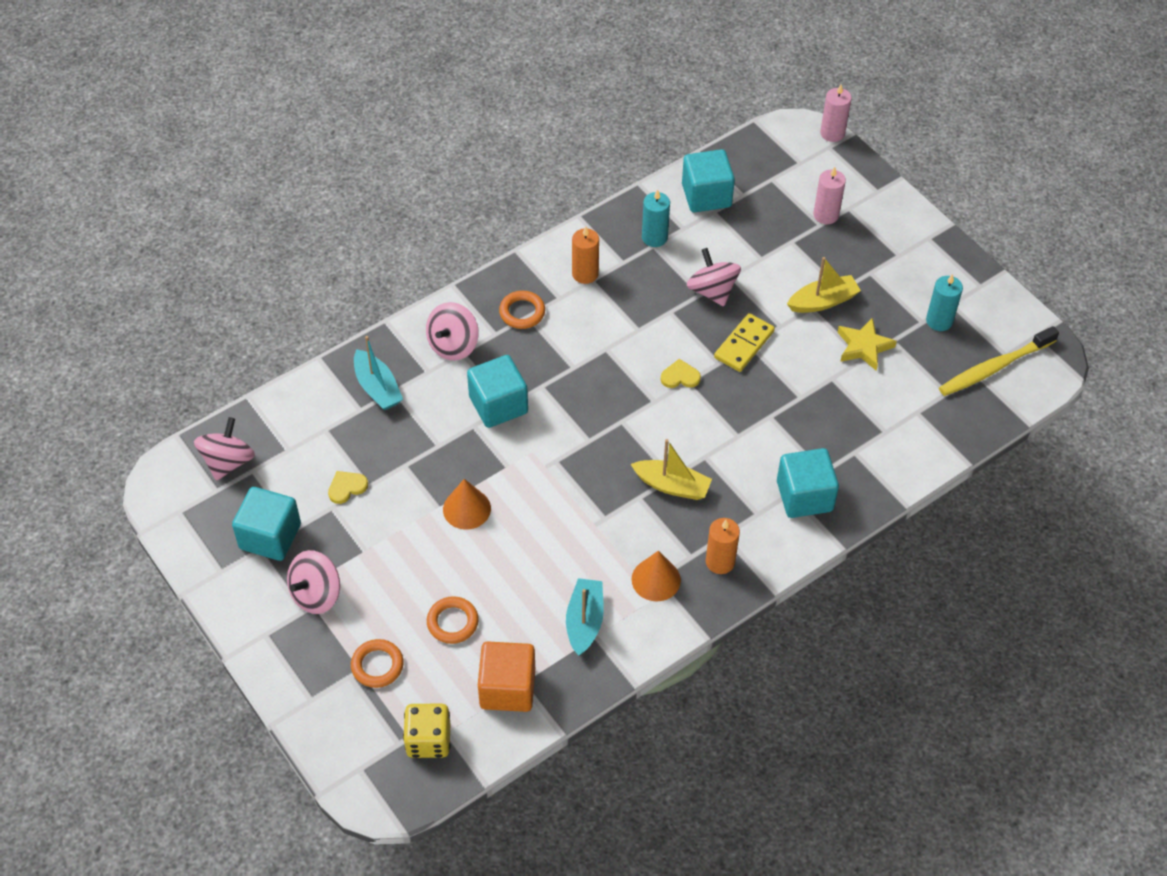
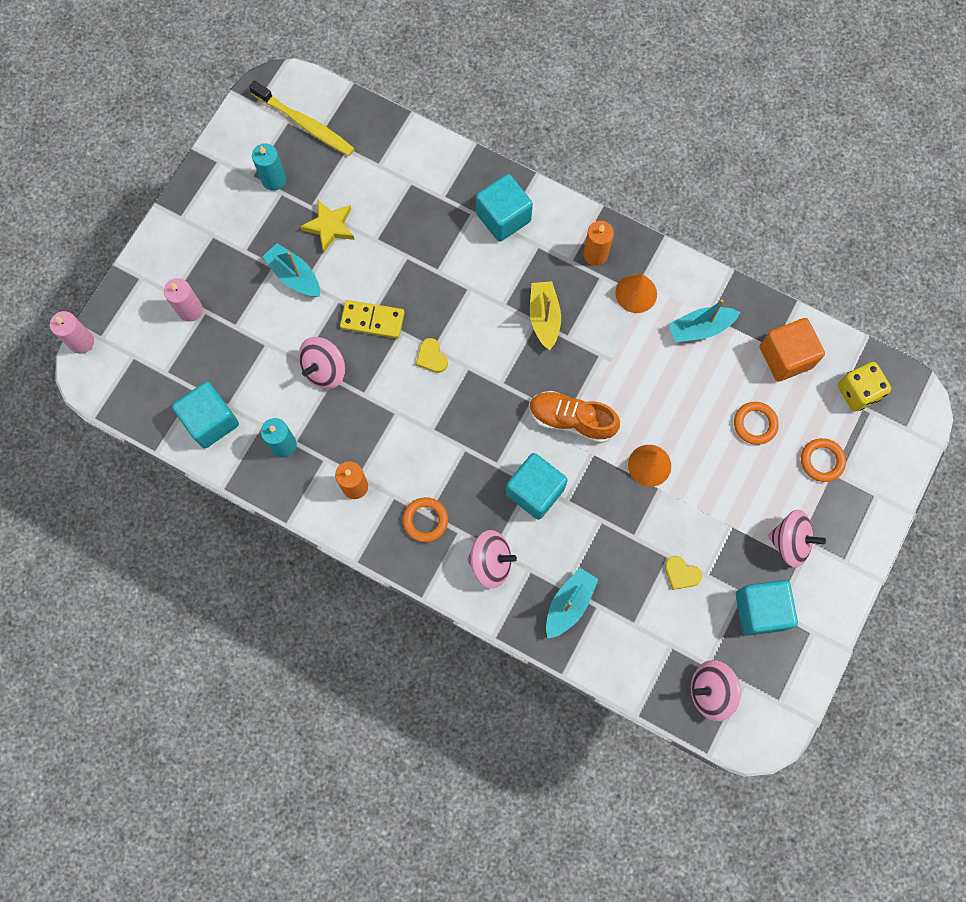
camera: 115 degrees left, 20 degrees up
(550, 463) = (571, 420): none -> orange shoe
(823, 301) = (294, 276): yellow boat -> turquoise boat

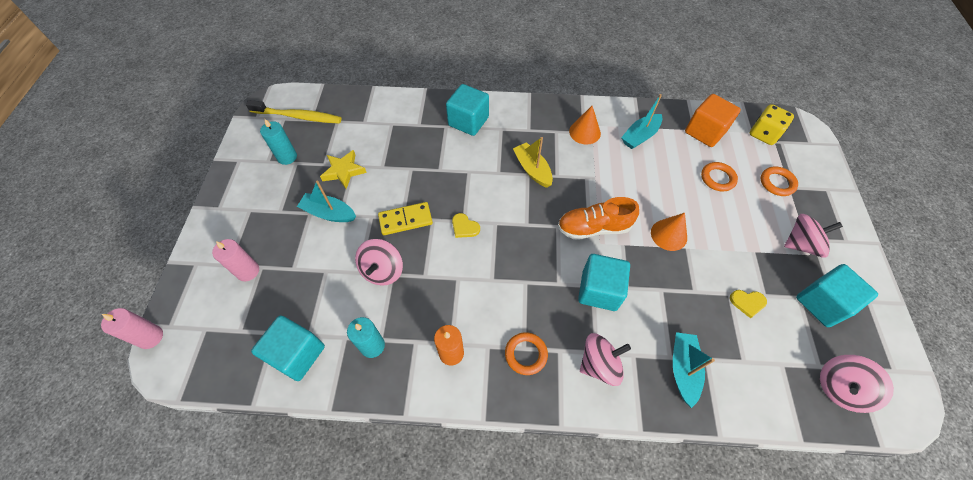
camera: 25 degrees left, 15 degrees down
(595, 254) = (543, 120): orange candle -> none

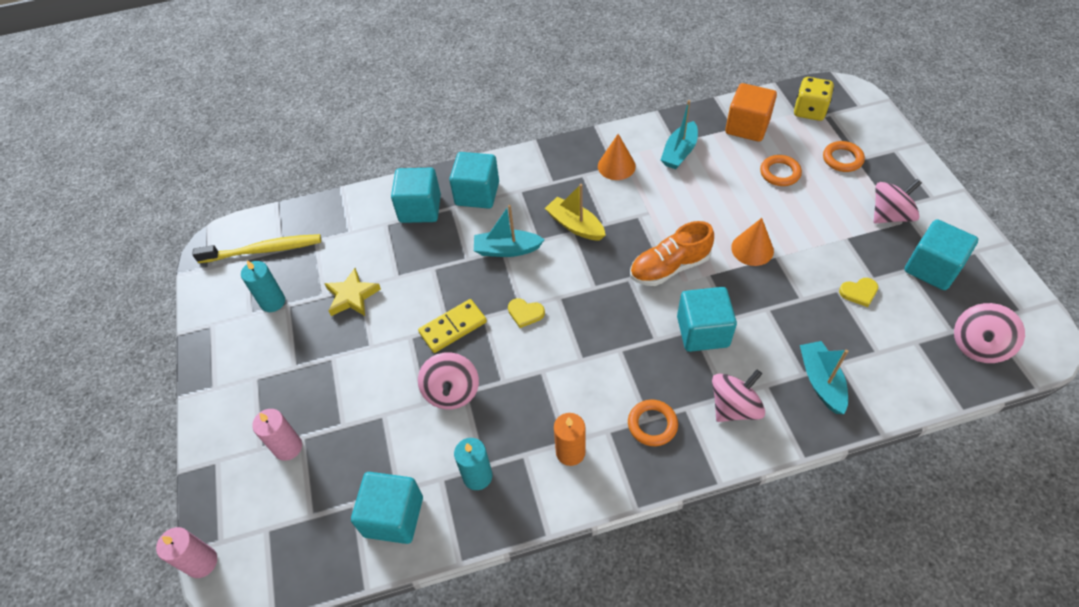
camera: 15 degrees left, 5 degrees down
(329, 213) = (357, 349): turquoise boat -> turquoise boat (507, 249)
(421, 120) = (420, 208): none -> turquoise cube

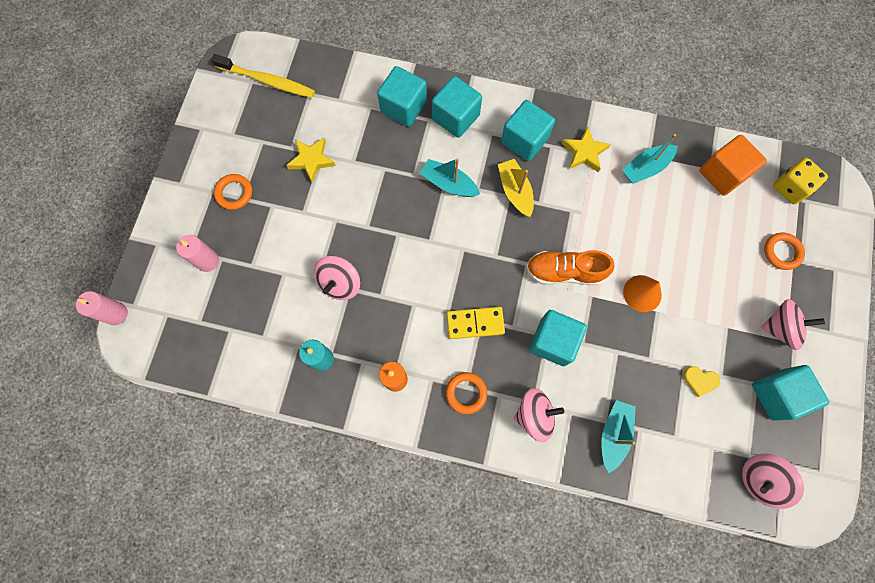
camera: 25 degrees right, 20 degrees up
(273, 302) = (253, 133): turquoise candle -> none
(393, 516) = (251, 355): turquoise cube -> turquoise cube (524, 140)
(453, 327) = (370, 230): yellow domino -> yellow domino (475, 323)
(525, 313) = (430, 248): yellow heart -> none
(616, 166) = (584, 152): orange cone -> yellow star
(779, 173) = (717, 235): orange ring -> orange ring (234, 193)

